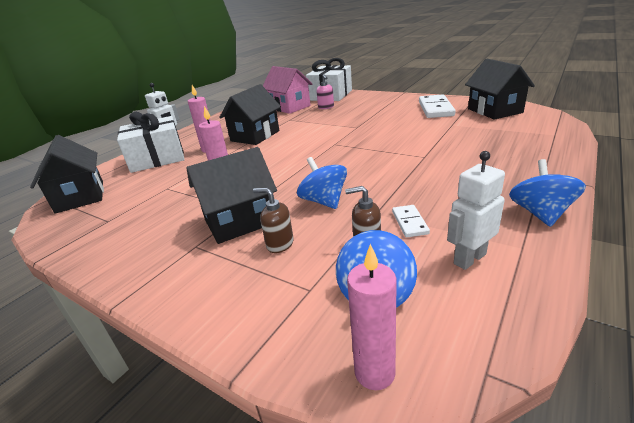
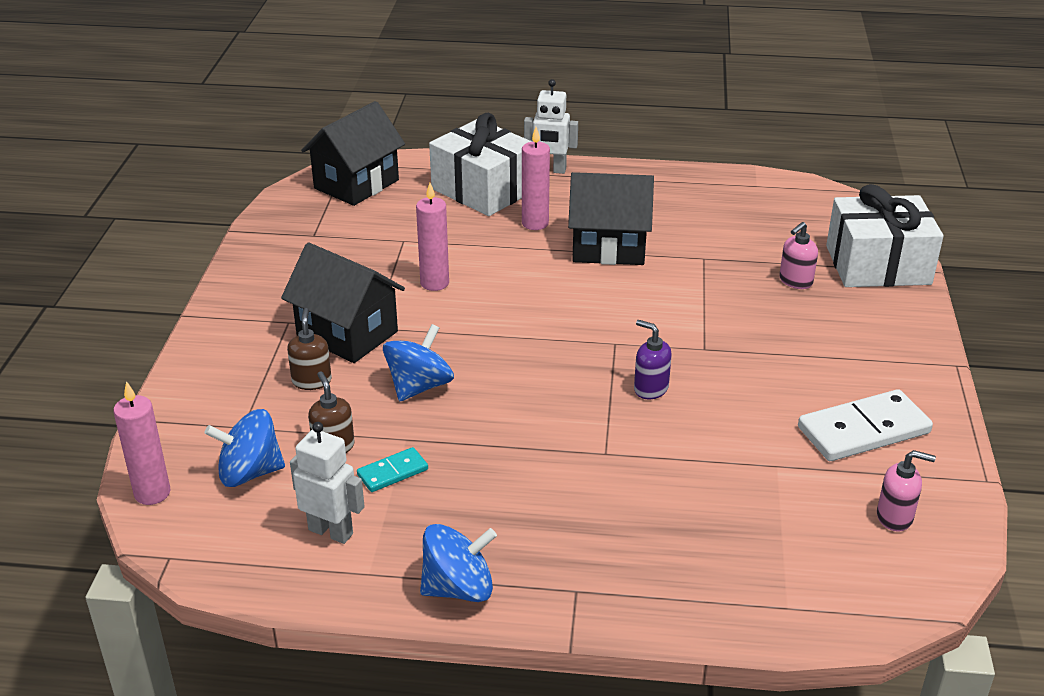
camera: 60 degrees right, 5 degrees up
(289, 107) = (771, 236): pink house -> none
(378, 141) = (650, 389): none -> purple soap dispenser
(409, 222) = (392, 472): white domino -> turquoise domino
(494, 111) = (895, 517): black house -> pink soap dispenser

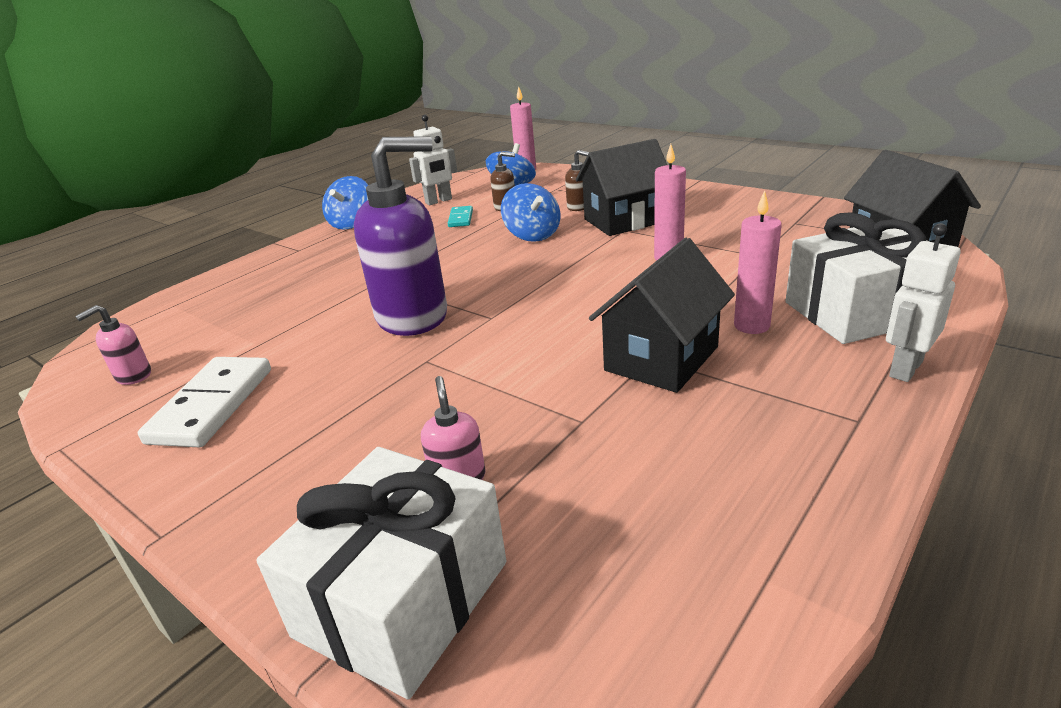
camera: 125 degrees right, 5 degrees down
(650, 389) = (413, 316): purple soap dispenser -> purple soap dispenser, size x2.33

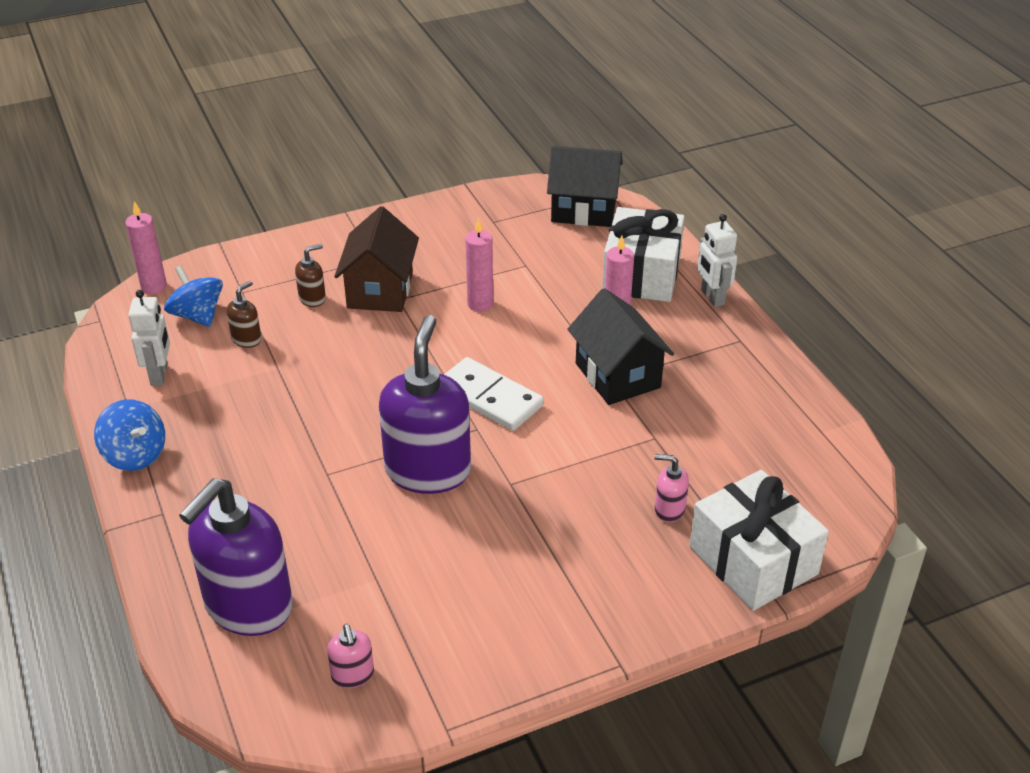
camera: 65 degrees left, 10 degrees up
(208, 308) = (248, 607): none -> purple soap dispenser
(211, 405) = (463, 622): white domino -> white domino (489, 398)
(461, 218) = (237, 377): turquoise domino -> none
(532, 235) = (342, 349): blue spinning top -> none
(624, 220) = (380, 290): black house -> brown house

